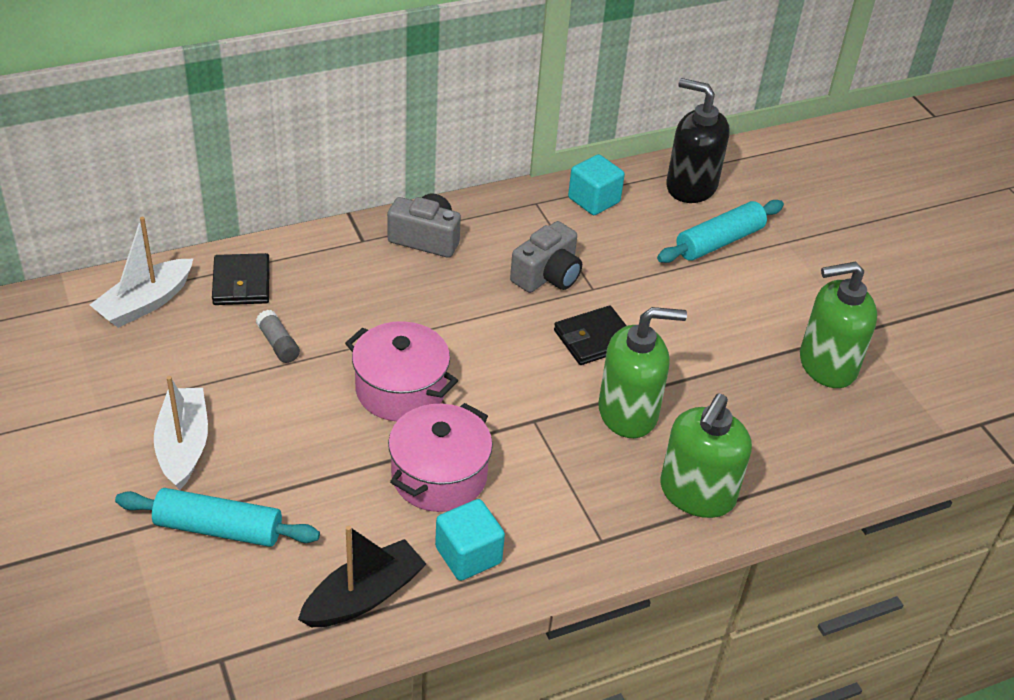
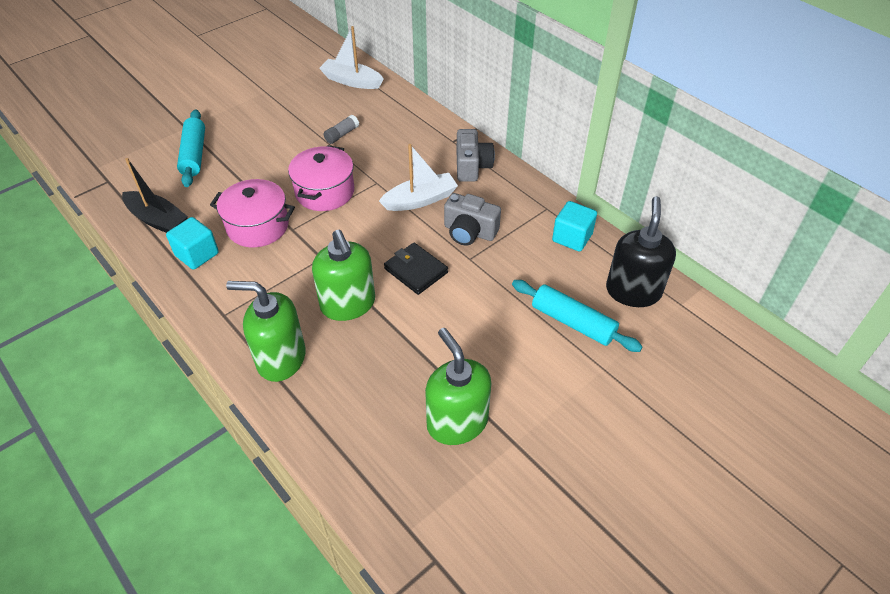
camera: 75 degrees right, 5 degrees up
(184, 446) = (249, 126): white boat -> white boat (420, 200)
(241, 283) = (386, 107): black wallet -> none

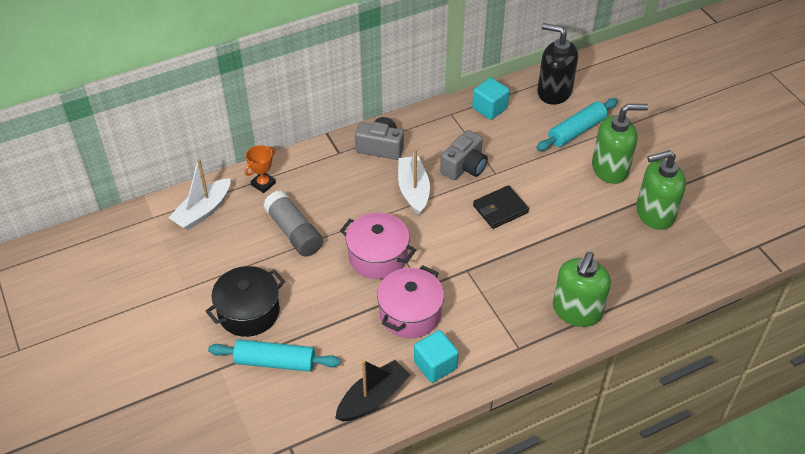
camera: 75 degrees left, 0 degrees up
(245, 129) = (249, 312): none -> black pot
(342, 135) = (294, 232): grey glue stick -> grey glue stick, size x1.87
(348, 304) = (527, 259): green soap dispenser -> green soap dispenser (610, 168)
(394, 105) = (263, 184): none -> orange trophy

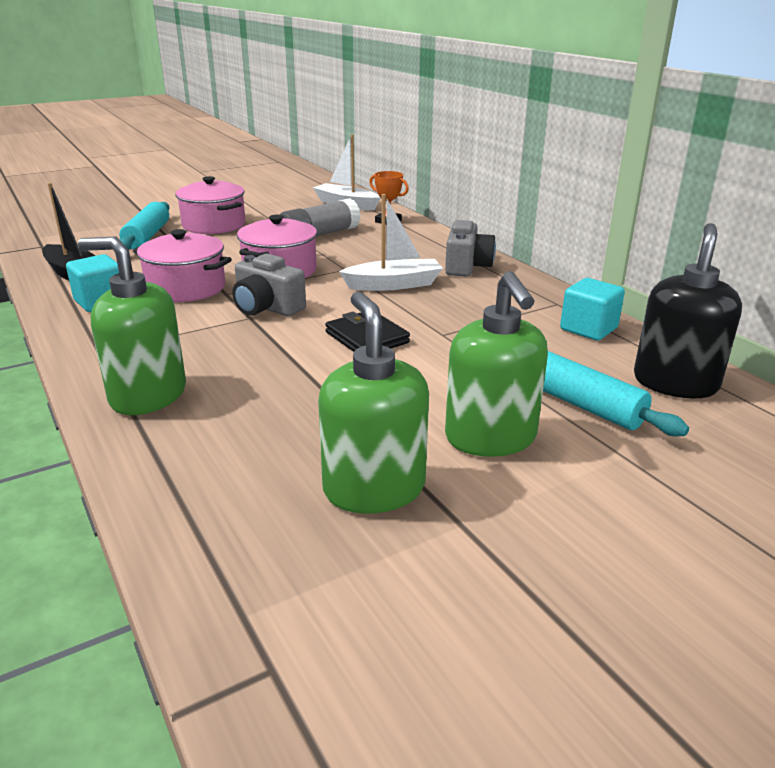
camera: 85 degrees right, 20 degrees down
(249, 312) = (214, 225): black pot -> pink pot
(464, 166) = (449, 313): grey camera -> grey camera (267, 308)

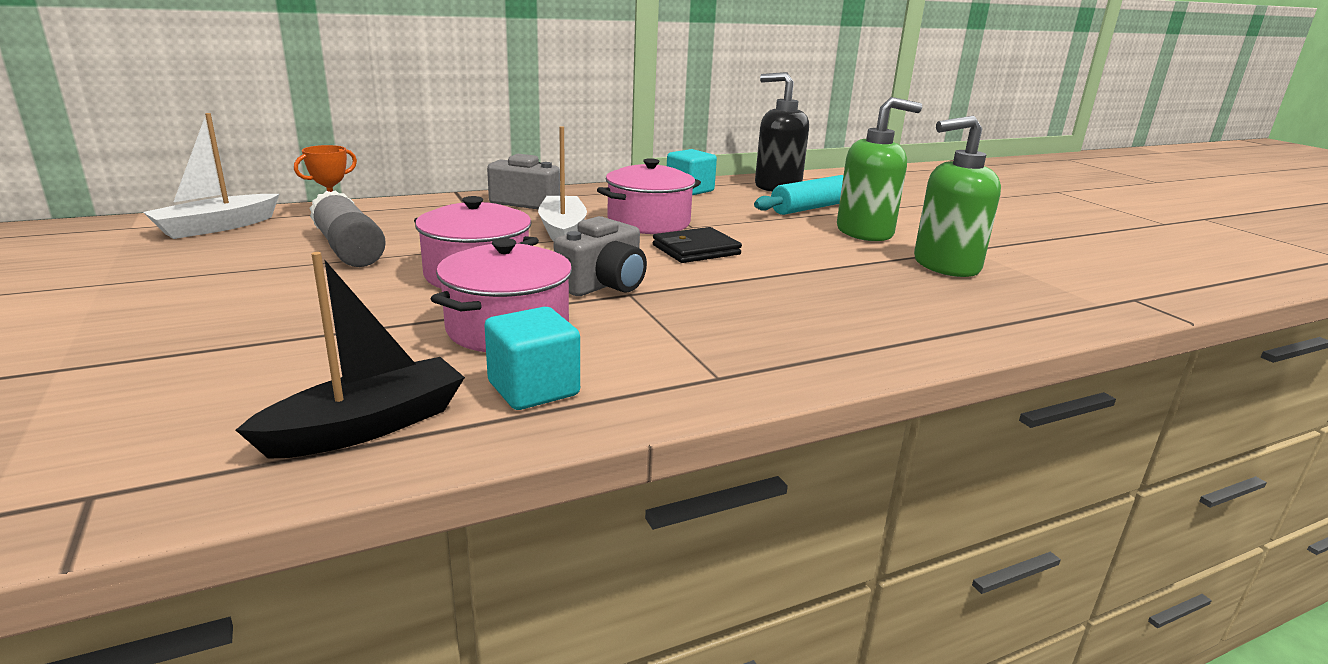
camera: 85 degrees left, 5 degrees down
(147, 236) = (187, 367): turquoise rolling pin -> none
(148, 395) = (833, 342): green soap dispenser -> none
(214, 225) = (194, 311): pink pot -> pink pot (648, 222)

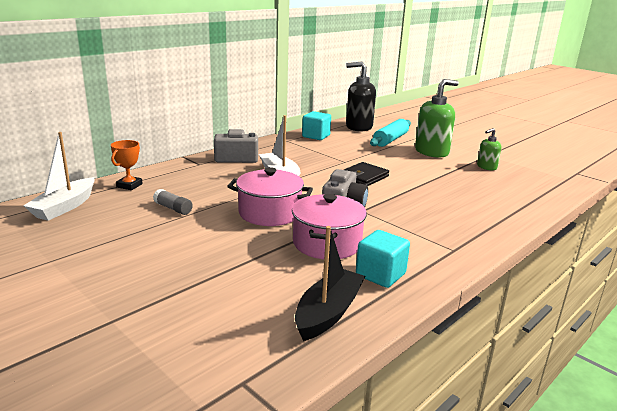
camera: 20 degrees left, 0 degrees up
(349, 249) = (173, 208): grey glue stick -> grey glue stick, size x0.53
(648, 222) = (319, 162): pink pot -> none
(945, 265) = (486, 167): green soap dispenser -> green soap dispenser, size x0.53

